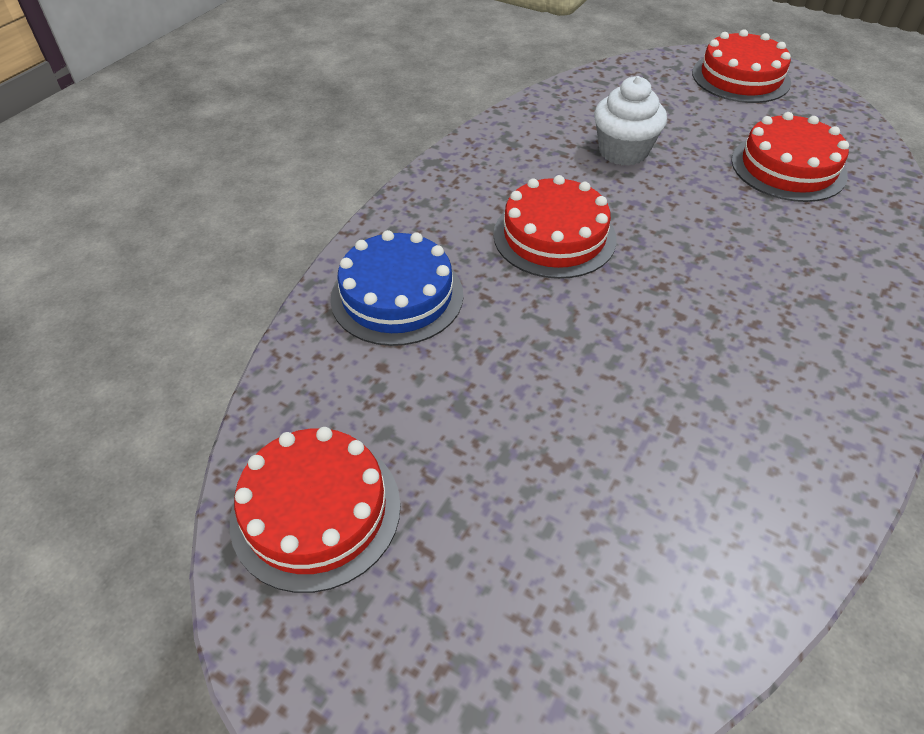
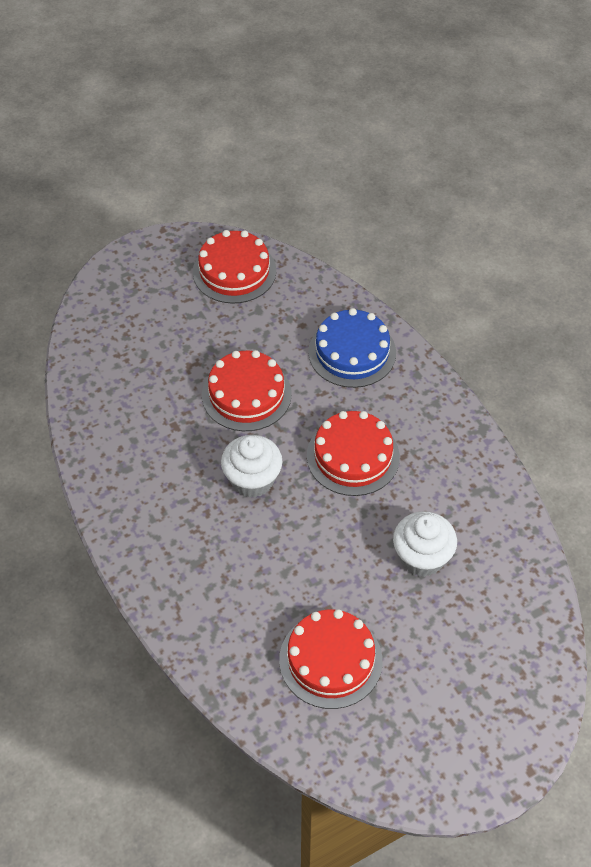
camera: 120 degrees right, 5 degrees up
(670, 304) = (252, 480): none -> white cupcake
(740, 77) = (482, 737): red cake -> red cake (246, 394)

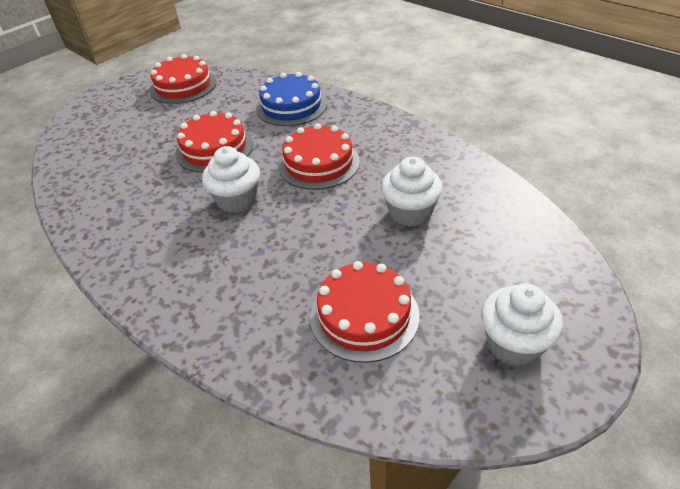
camera: 15 degrees left, 10 degrees down
(449, 733) = (513, 344): none -> white cupcake

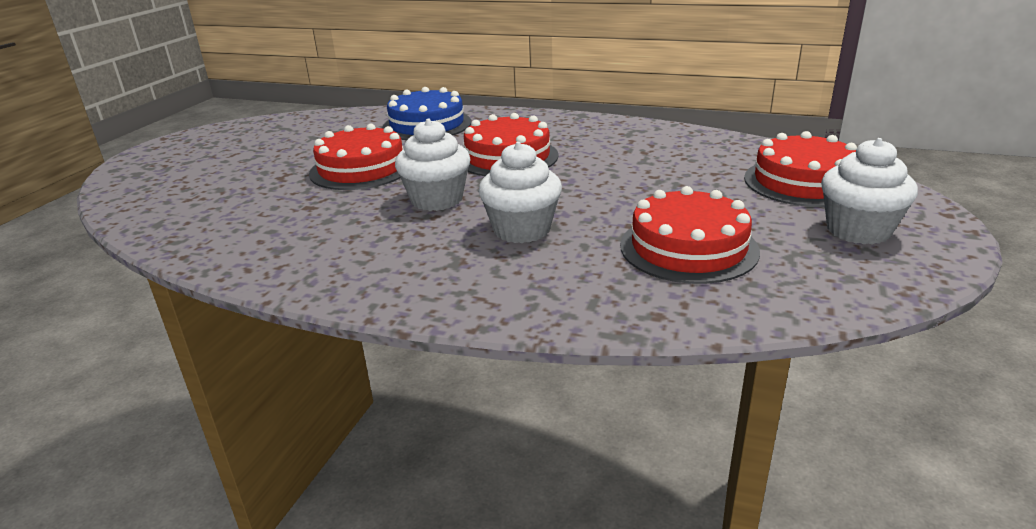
camera: 25 degrees left, 15 degrees down
(183, 86) = (264, 131): red cake -> red cake (804, 182)
(410, 212) = (650, 171): white cupcake -> white cupcake (522, 230)

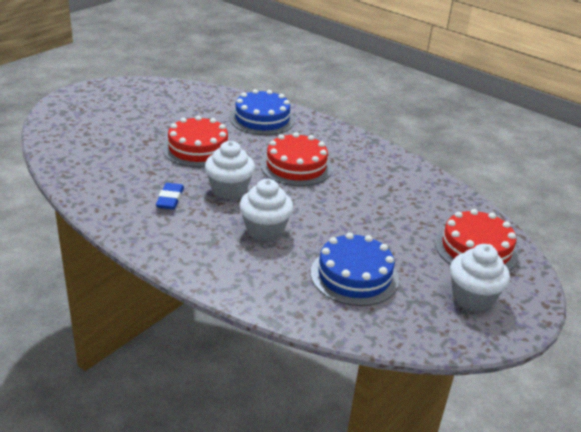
camera: 15 degrees right, 5 degrees up
(357, 229) = (170, 199): none -> blue eraser
(688, 248) = (354, 276): red cake -> blue cake

